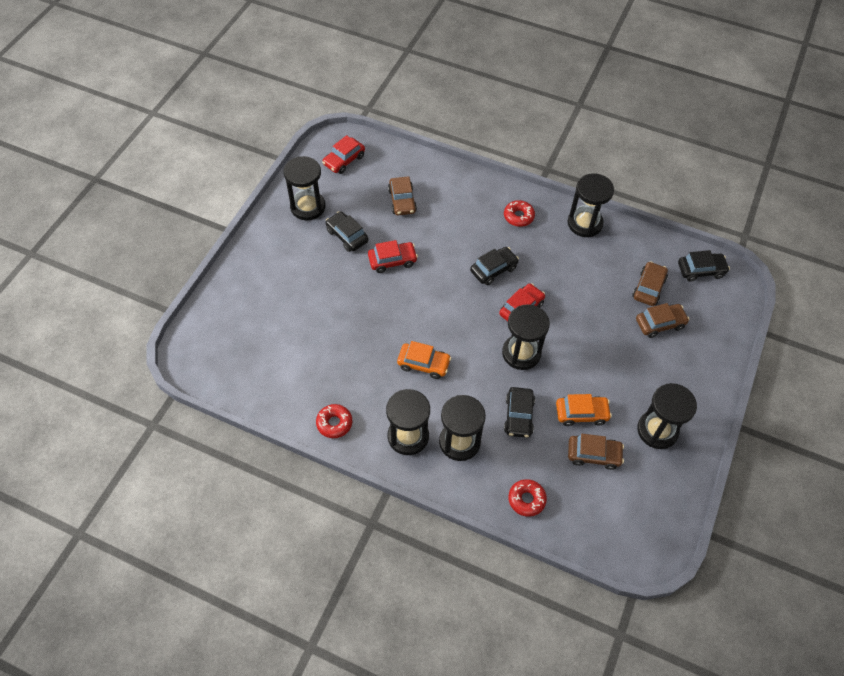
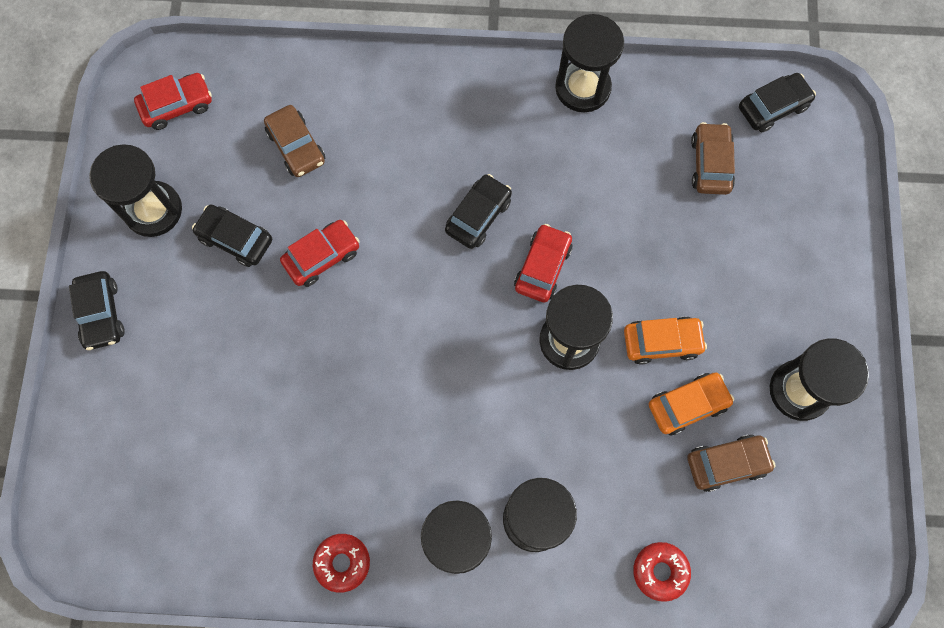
camera: 20 degrees left, 15 degrees up
(344, 160) = (177, 106): red car -> red car turned 135 degrees counterclockwise
(423, 364) = (435, 413): orange car -> orange car (662, 342)
(518, 216) = (482, 111): red donut -> none
(518, 416) = (602, 444): black car -> black car (101, 314)
(660, 323) = (746, 217): brown car -> none

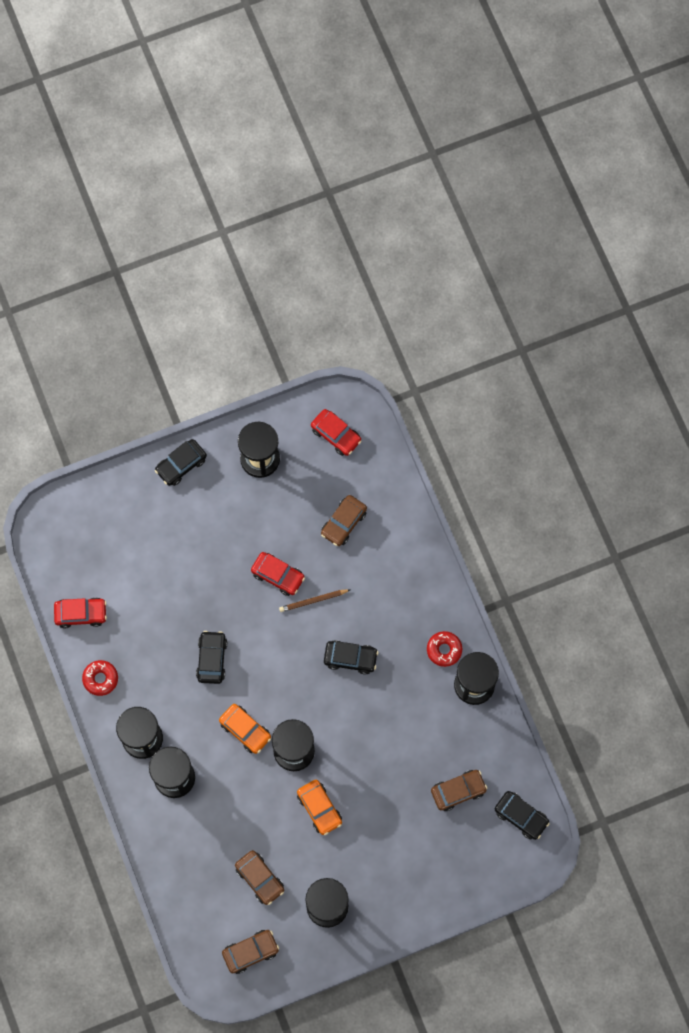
camera: 65 degrees right, 0 degrees up
(235, 239) = (264, 518): black car -> black car (212, 659)
(379, 228) = (313, 601): none -> brown pencil
(542, 267) = (334, 714): red car -> red car (81, 614)
(660, 571) = (177, 864): red donut -> red donut (444, 650)
(687, 405) = (286, 840): orange car -> orange car (245, 730)
(825, 522) = (250, 952): none -> brown car

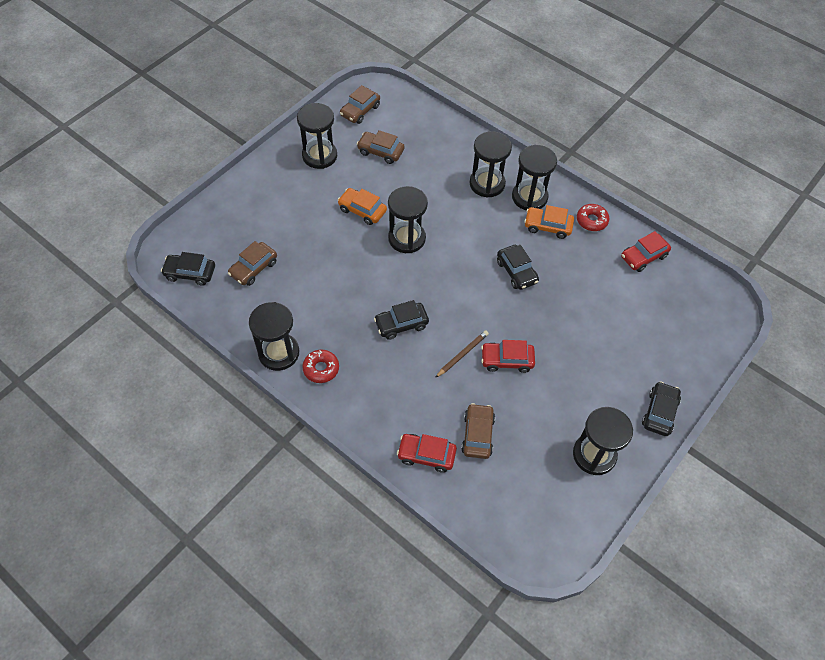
camera: 150 degrees right, 15 degrees down
(245, 730) = (455, 235): orange car -> orange car (547, 226)
(336, 435) = (539, 517): red car -> red car (426, 455)

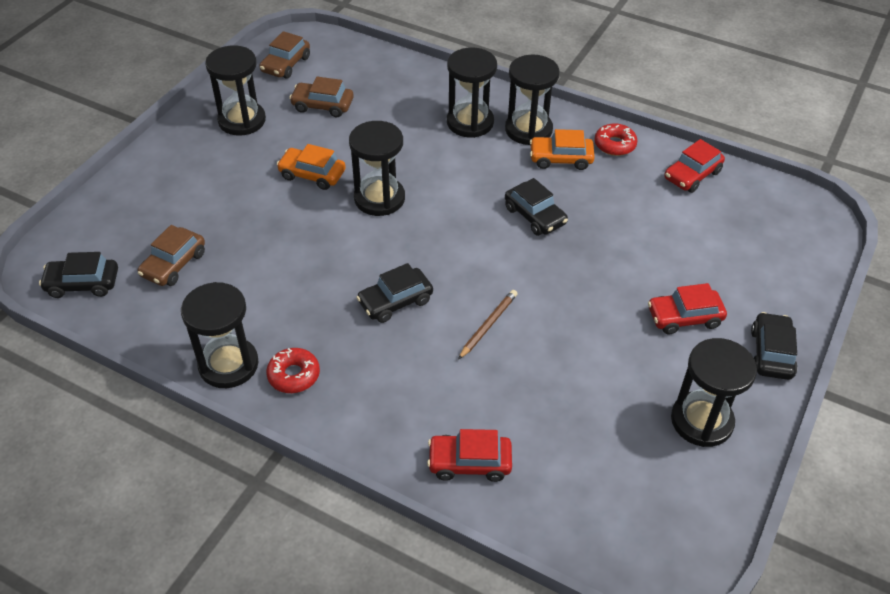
camera: 10 degrees left, 10 degrees down
(477, 435) = (535, 423): brown car -> none
(507, 360) = (550, 322): red car -> red car (684, 317)

